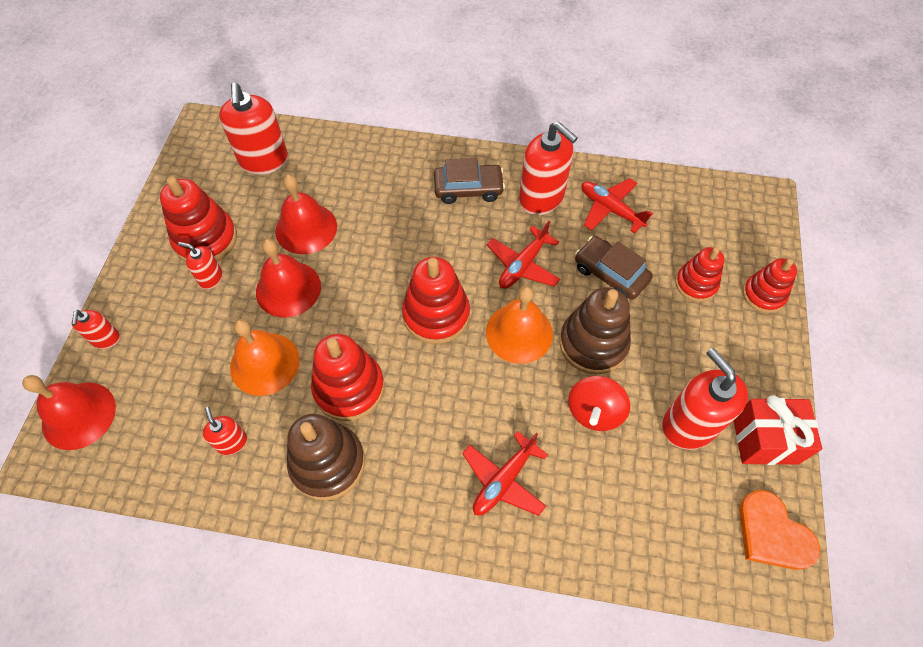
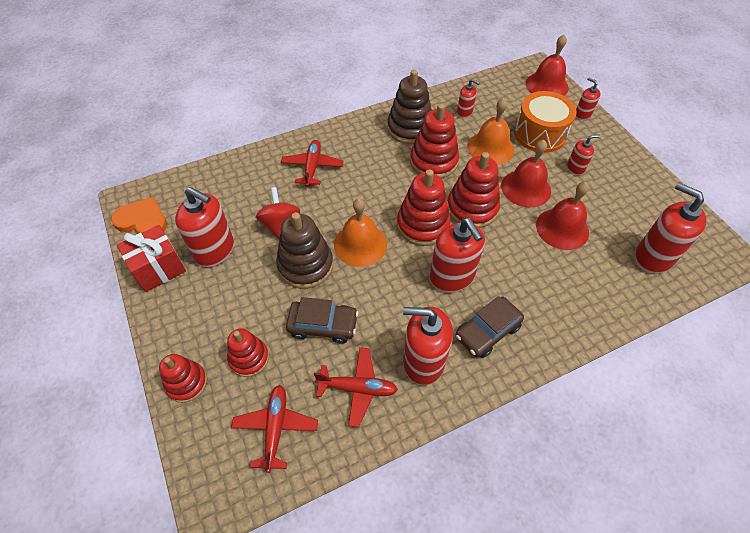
camera: 145 degrees right, 5 degrees down
(188, 345) = (539, 134): none -> orange drum
(205, 239) = (609, 185): red stacking toy -> red stacking toy (472, 208)
(456, 247) = (452, 277): none -> red soap dispenser
(523, 265) = (393, 292): red plane -> red plane (276, 428)

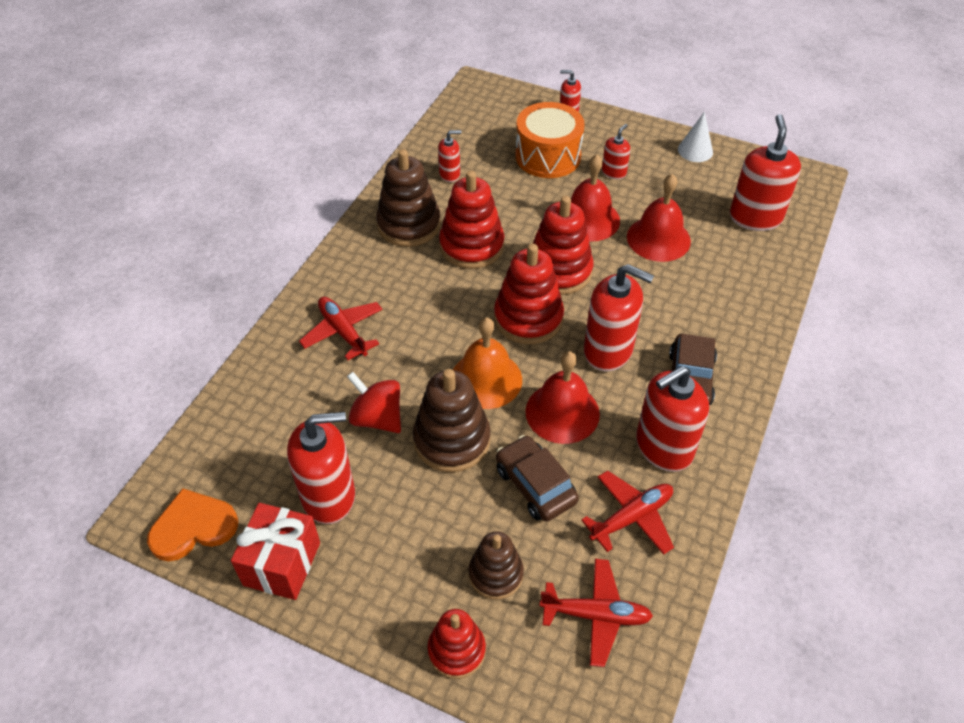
camera: 40 degrees left, 5 degrees down
(249, 358) = (495, 574): red stacking toy -> brown stacking toy
(276, 428) = (596, 615): red plane -> red plane turned 135 degrees clockwise
(323, 325) = (535, 485): brown car -> brown car turned 90 degrees counterclockwise
(490, 148) = (514, 198): orange bell -> none
(547, 85) = (504, 100): red bell -> red bell (562, 412)
(653, 186) = (695, 150): none -> white cone
(653, 257) = (755, 217): red soap dispenser -> red soap dispenser turned 90 degrees clockwise

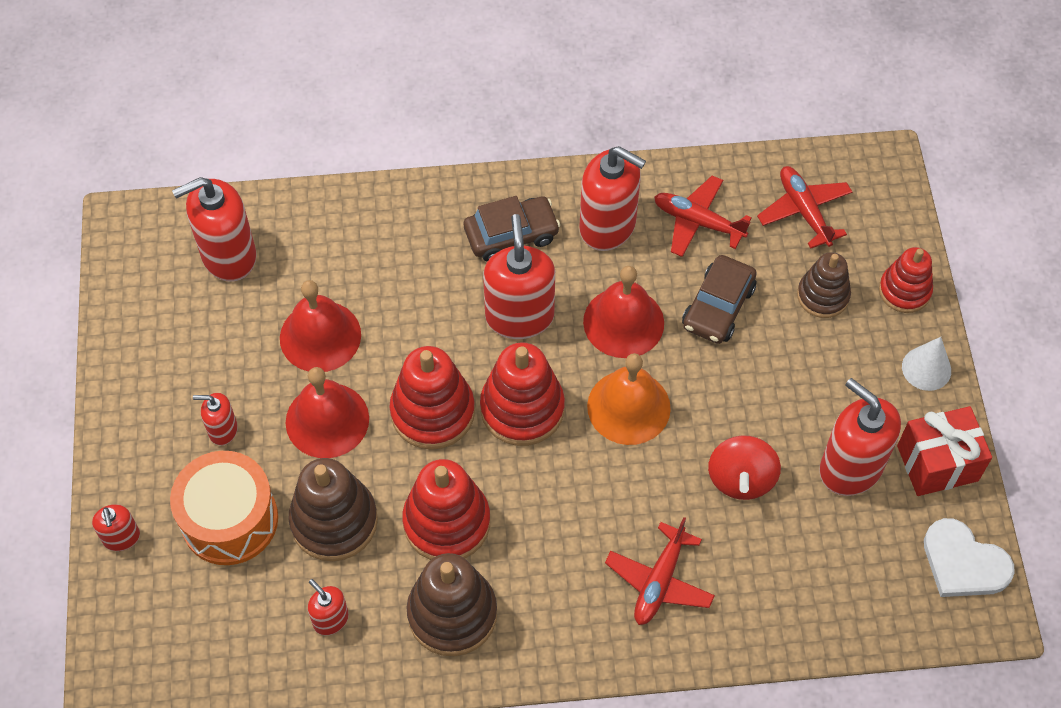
camera: 120 degrees left, 10 degrees up
(193, 527) = (963, 563): orange heart -> white heart
(452, 440) = (719, 399): brown stacking toy -> brown stacking toy (334, 521)
(695, 150) = (129, 358): white cone -> white cone (926, 368)

